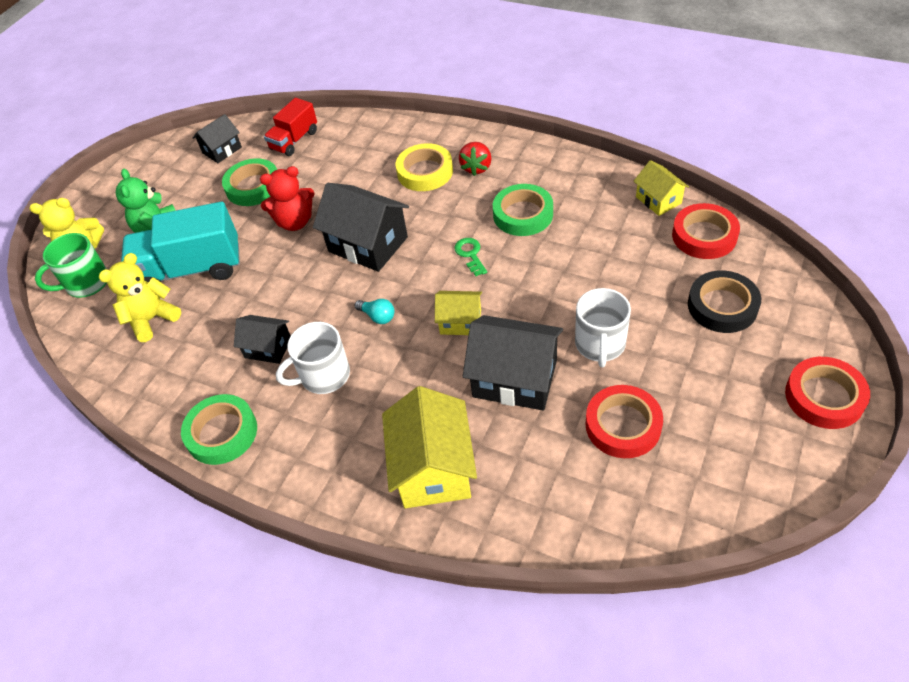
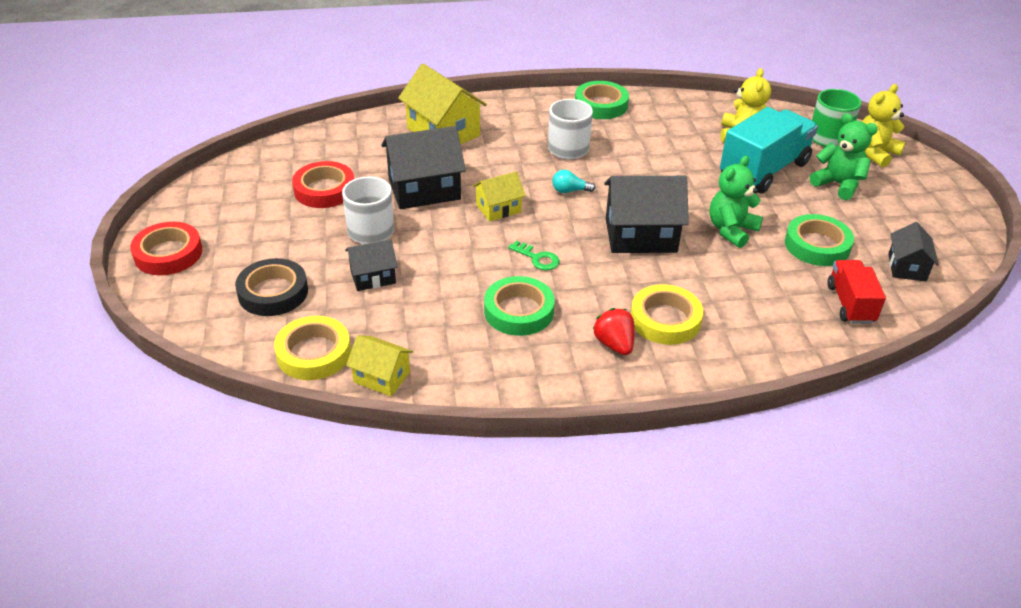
camera: 140 degrees right, 10 degrees down
(268, 348) = (630, 148): black house -> black house (373, 277)
(295, 222) = (731, 230): red teddy bear -> green teddy bear
(704, 236) = (314, 353): red tape -> yellow tape

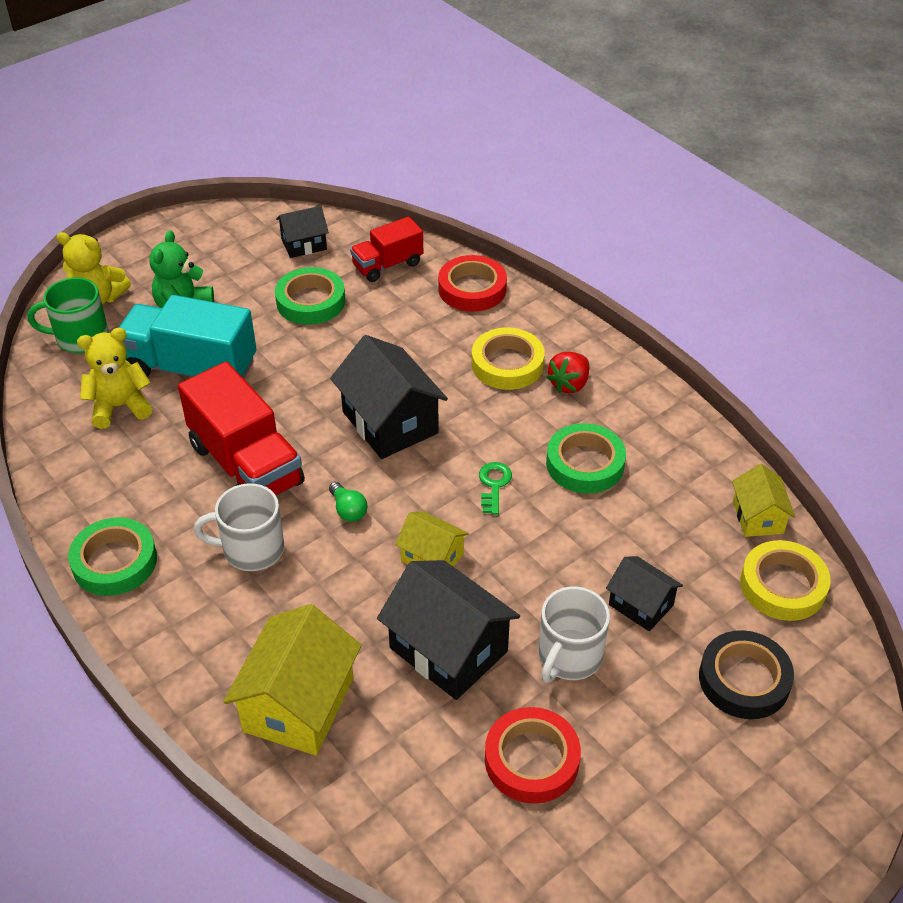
camera: 120 degrees left, 5 degrees up
(168, 254) = (789, 844): red tape -> red tape (472, 289)
(570, 191) = (348, 510): turquoise light bulb -> green light bulb
(645, 166) = (246, 465): none -> red truck
(731, 230) = (329, 362): green teddy bear -> none

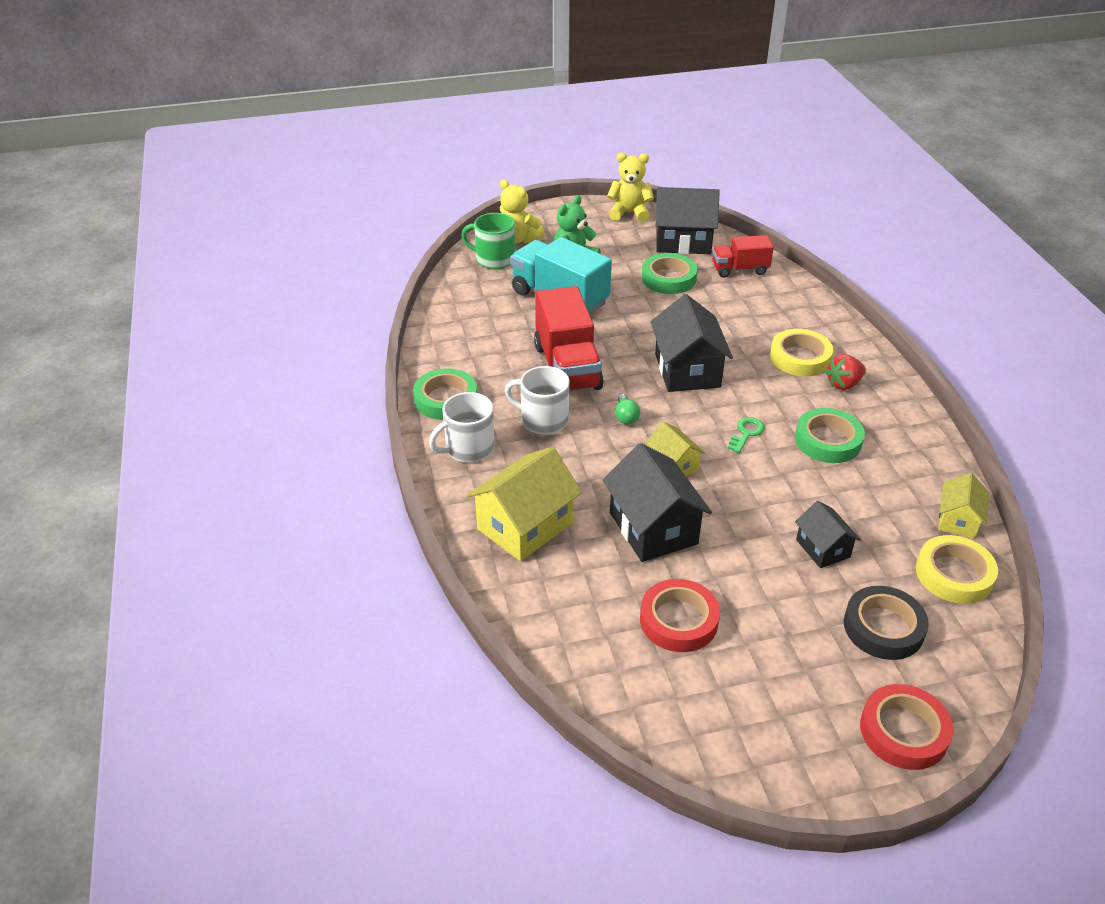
camera: 25 degrees right, 5 degrees down
(120, 406) = (498, 308): yellow teddy bear -> yellow teddy bear (629, 213)
(304, 244) = (683, 241): black house -> black house, size x1.77
(472, 289) = (798, 301): red tape -> red tape (903, 731)
(569, 656) = (745, 563): white mug -> white mug (468, 448)

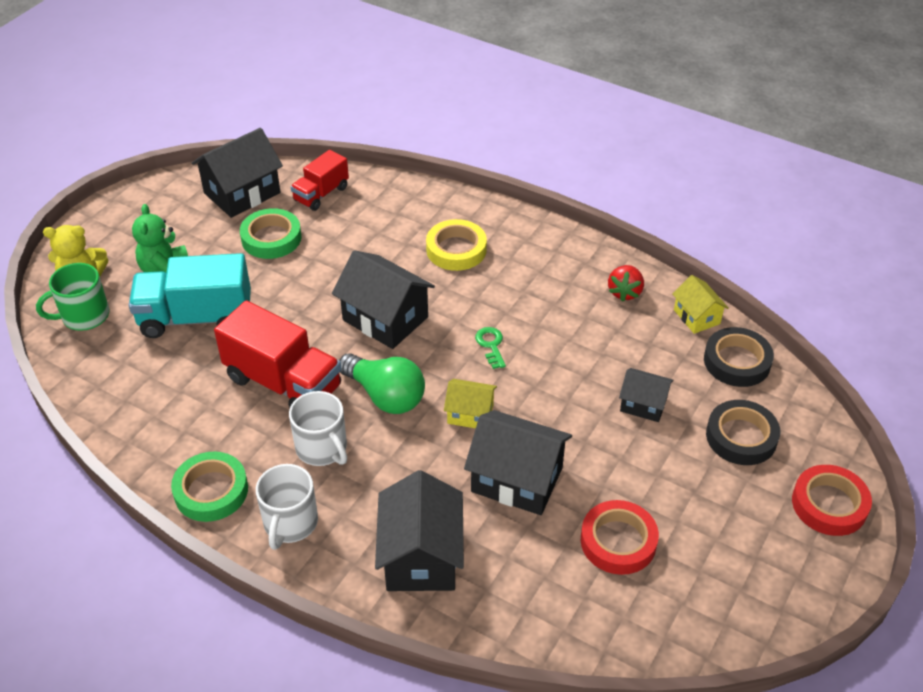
camera: 45 degrees left, 5 degrees up
(525, 526) = (421, 556): yellow house -> black house
(543, 420) = (322, 448): white mug -> white mug turned 105 degrees counterclockwise
(626, 417) = (385, 396): green light bulb -> green light bulb, size x2.12
(629, 213) = (160, 190): yellow teddy bear -> none
(828, 440) = (552, 311): green tape -> none
(843, 384) = (511, 253): red strawberry -> red strawberry (624, 292)
(954, 574) = (737, 361): yellow tape -> black tape

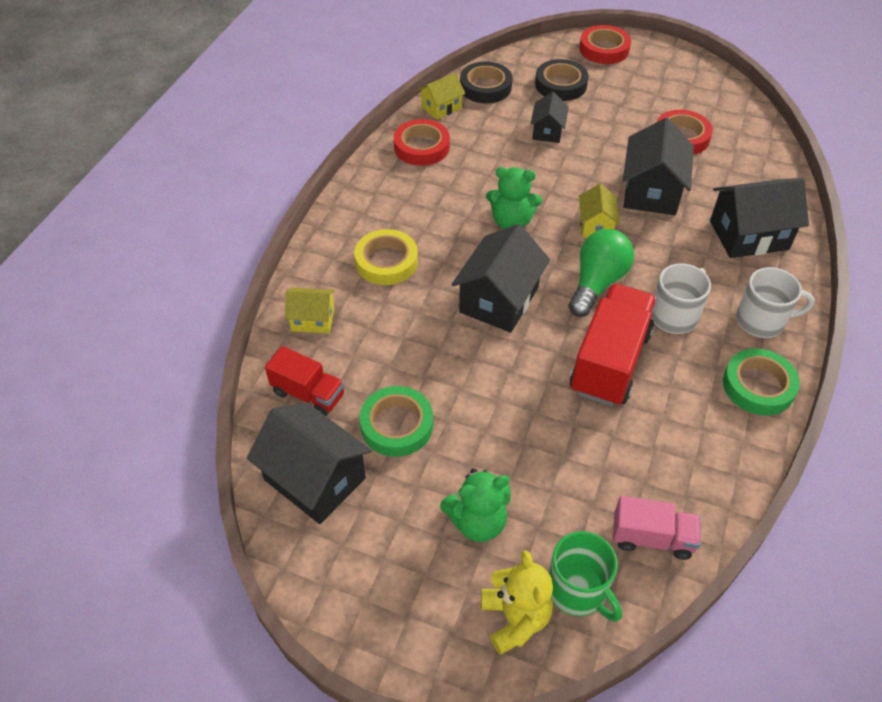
camera: 100 degrees left, 5 degrees up
(101, 368) = (652, 538): none -> pink truck
(196, 318) = (545, 465): turquoise truck -> none
(398, 200) = (313, 320): none -> yellow house
(491, 345) = (511, 222): green key -> green teddy bear
(624, 292) = (421, 147): red strawberry -> red tape

